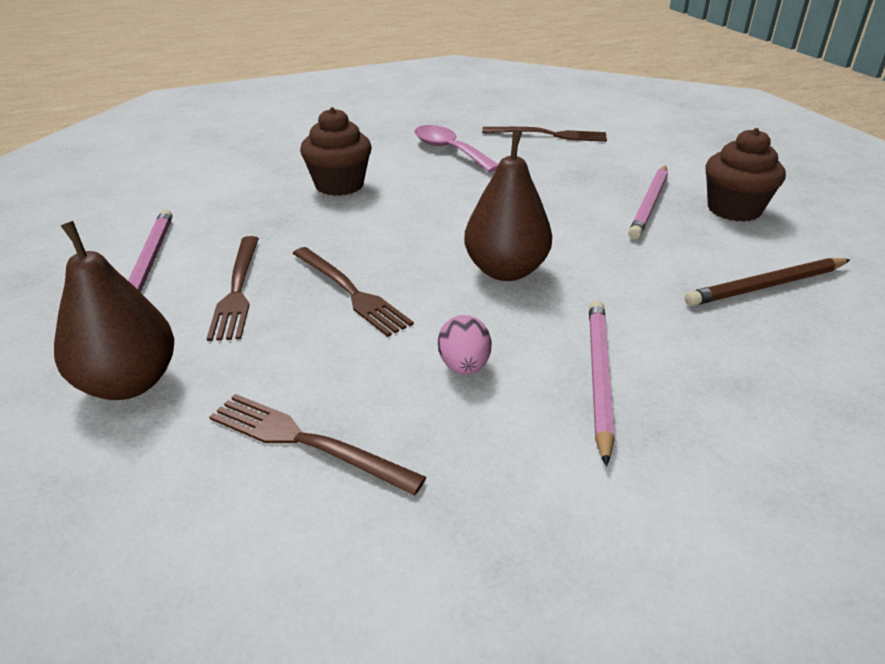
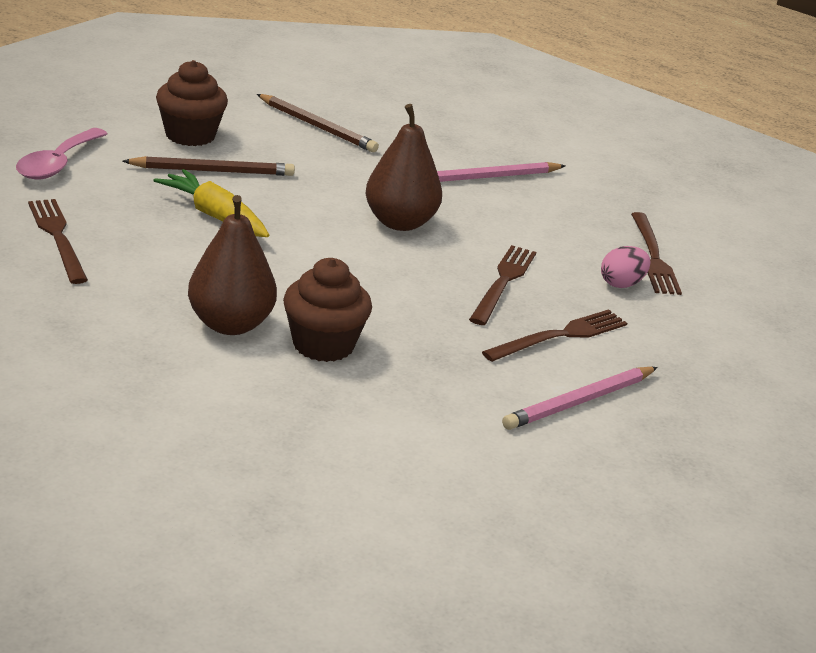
camera: 125 degrees left, 5 degrees down
(129, 383) = (697, 338): brown pear -> brown pear (230, 324)
(449, 150) = (162, 295): pink spoon -> pink spoon (57, 164)
(464, 366) = (531, 221): pink egg -> pink egg (621, 284)
(559, 188) = (215, 216): none -> yellow carrot
(649, 204) = (212, 171): pink pencil -> brown pencil

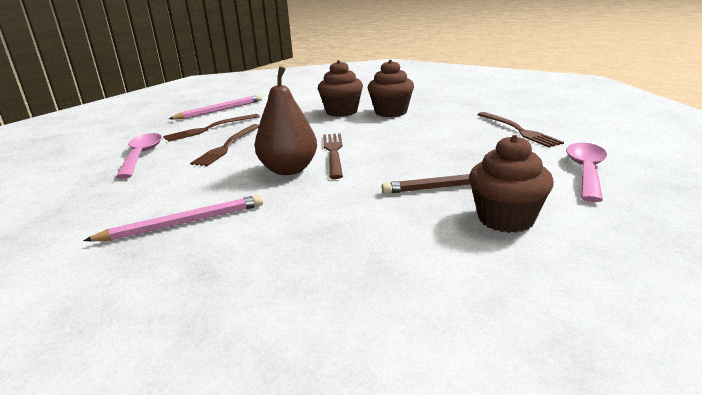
camera: 175 degrees left, 5 degrees down
(215, 216) = (430, 154): yellow carrot -> none
(230, 324) = (391, 112): brown pear -> brown cupcake
(317, 126) = (372, 258): brown pencil -> none
(621, 284) = (142, 156): pink egg -> pink spoon
(653, 257) = (93, 175): brown fork -> brown fork (333, 153)

